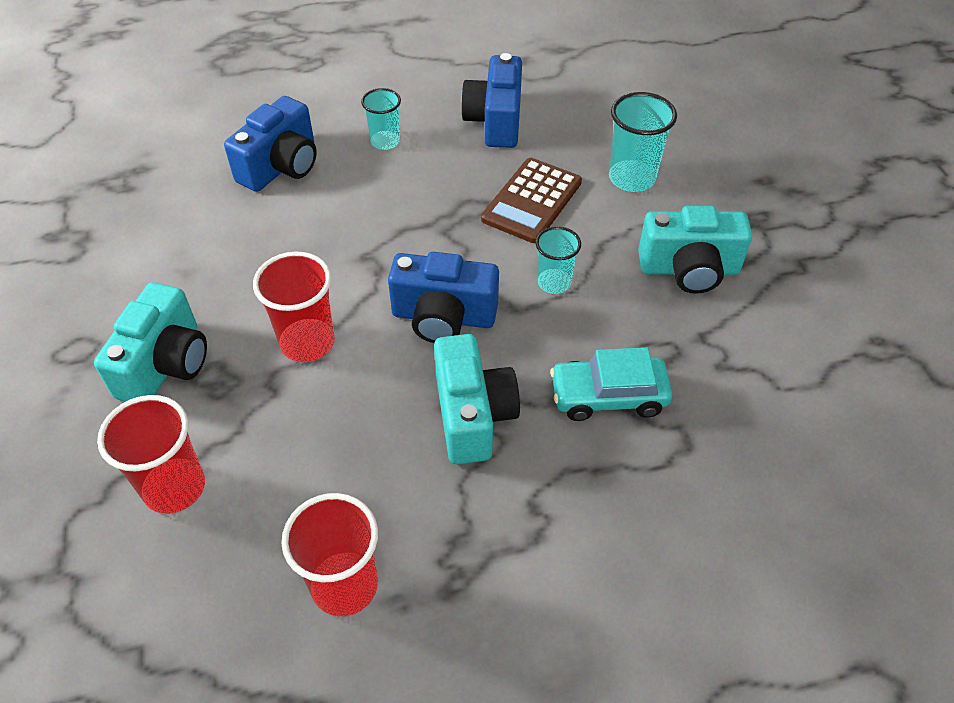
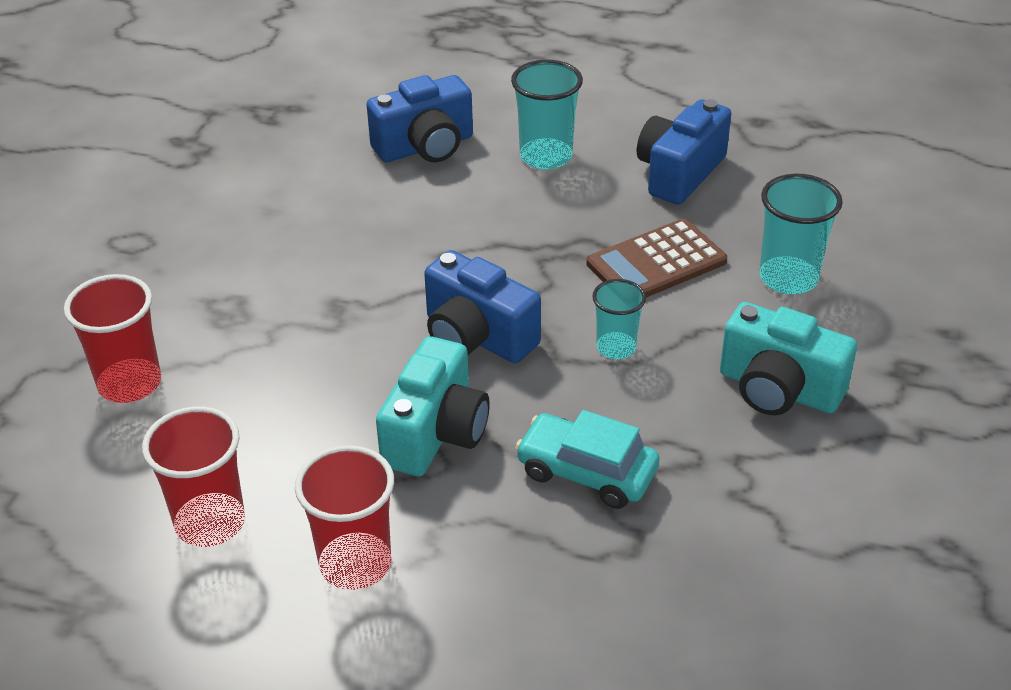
camera: 30 degrees right, 10 degrees down
(165, 364) = (195, 282): turquoise camera -> none
(307, 342) = (331, 310): red cup -> red cup (355, 564)
(385, 141) = (546, 156): turquoise cup -> turquoise cup, size x1.55

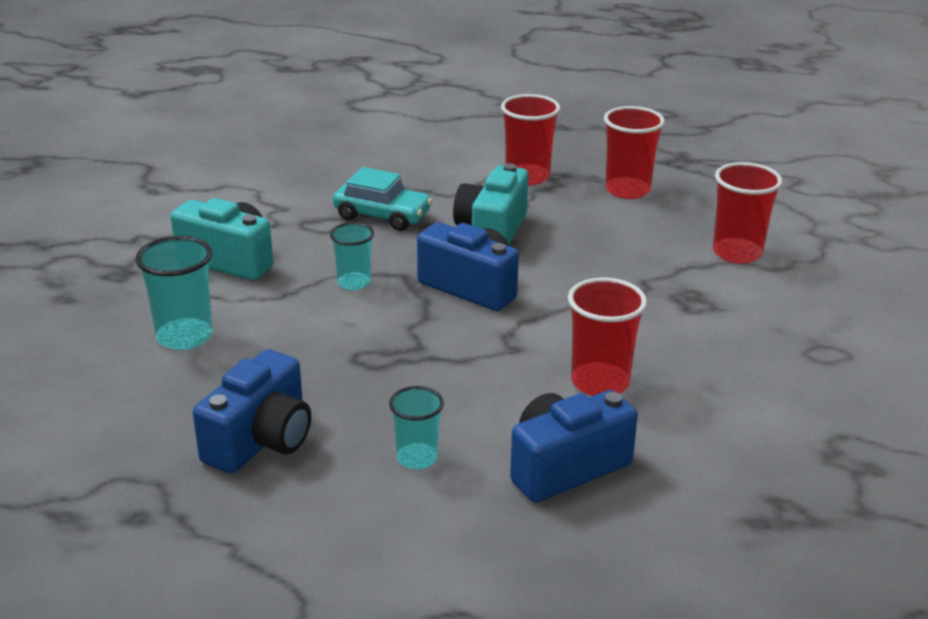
camera: 175 degrees right, 10 degrees down
(370, 217) = (600, 382): none -> red cup
(546, 156) = (417, 458): turquoise cup -> turquoise cup, size x0.64
(656, 262) = (307, 347): brown calculator -> none

